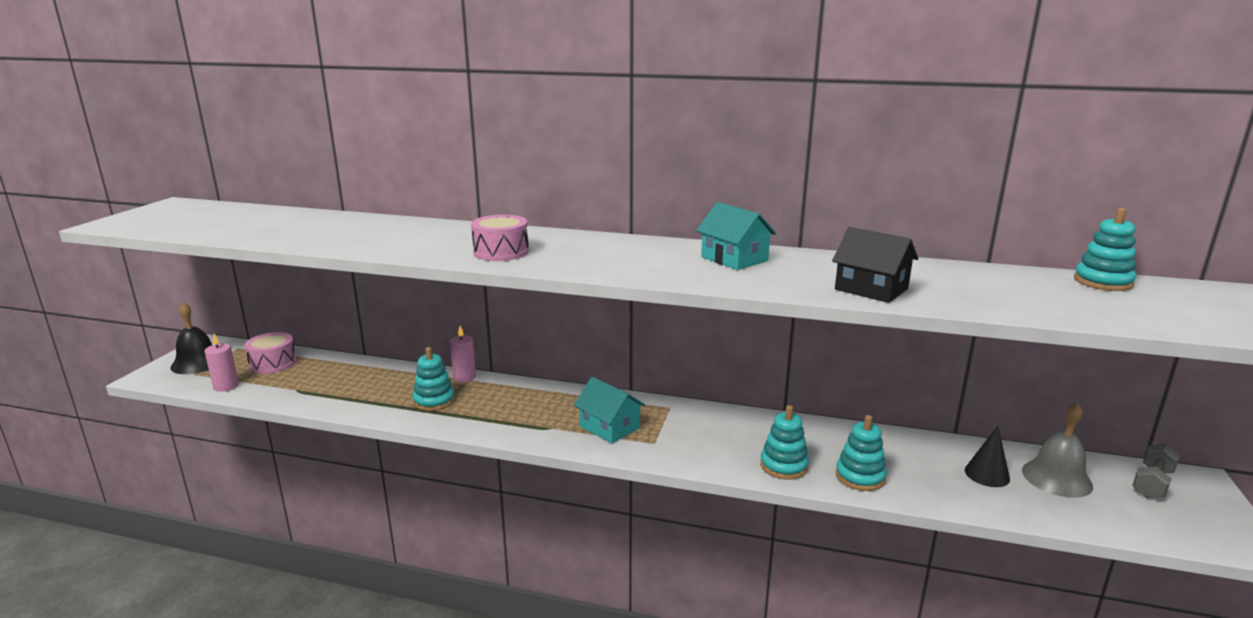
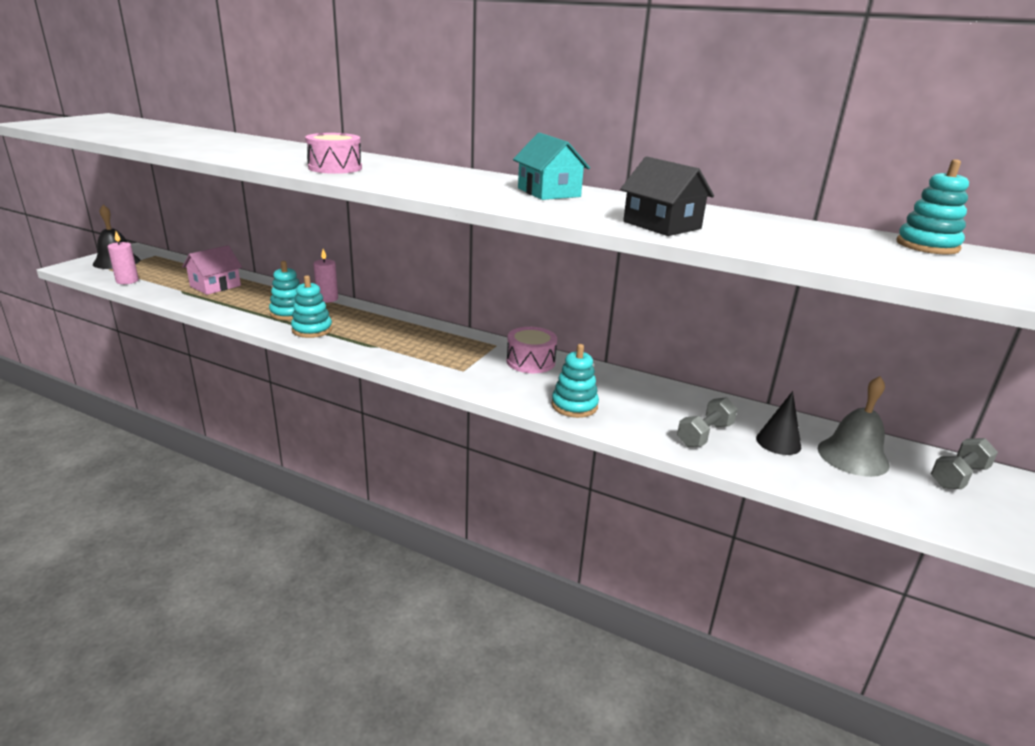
camera: 10 degrees right, 5 degrees up
(273, 363) = (175, 269): pink drum -> pink drum (530, 362)
(332, 378) = (215, 286): none -> pink house
(609, 427) = (430, 353): turquoise house -> none
(860, 477) = (644, 425): turquoise stacking toy -> turquoise stacking toy (312, 330)
(919, 478) = (704, 435): none -> grey dumbbell

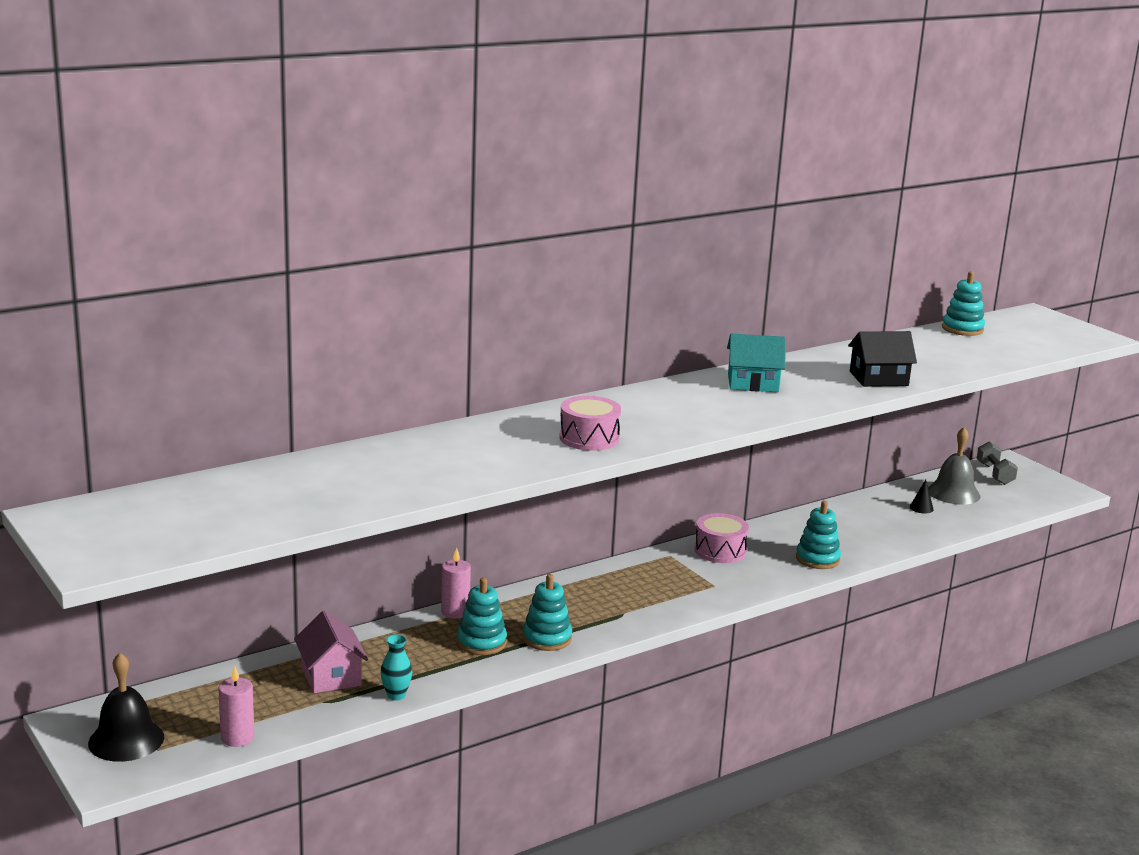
camera: 60 degrees left, 5 degrees down
(199, 305) = (396, 695): none -> turquoise vase
(704, 435) = (895, 528): grey dumbbell -> none
(778, 442) = (921, 508): black cone -> black cone, size x0.66

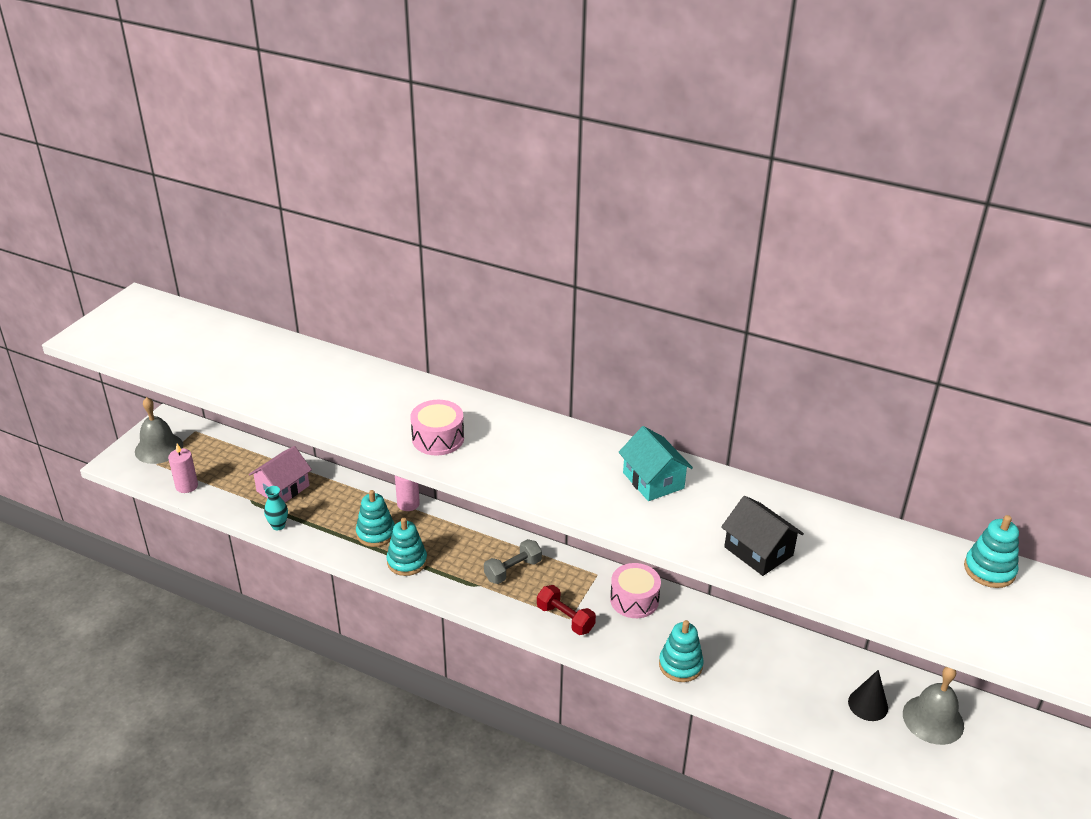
camera: 60 degrees right, 15 degrees up
(126, 740) = (159, 448): black bell -> grey bell
(713, 587) = (565, 618): none -> red dumbbell
(921, 508) = (868, 705): black cone -> black cone, size x1.51
(995, 474) = (1022, 740): grey dumbbell -> grey dumbbell (513, 570)

